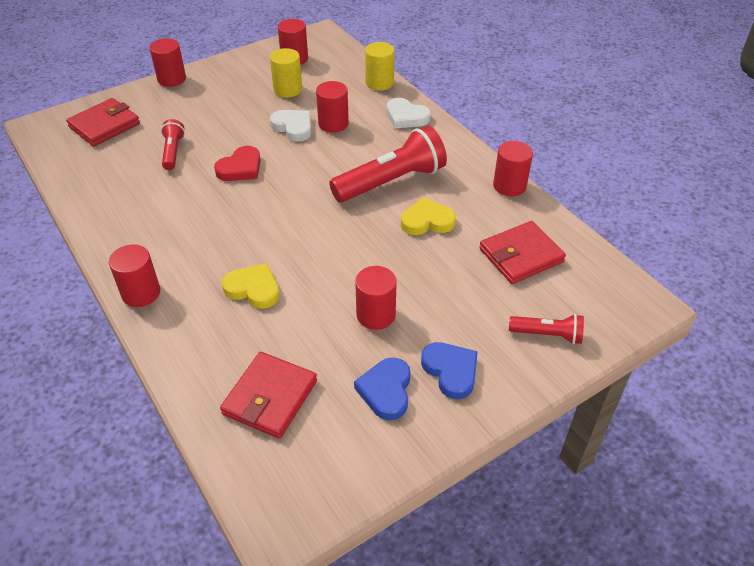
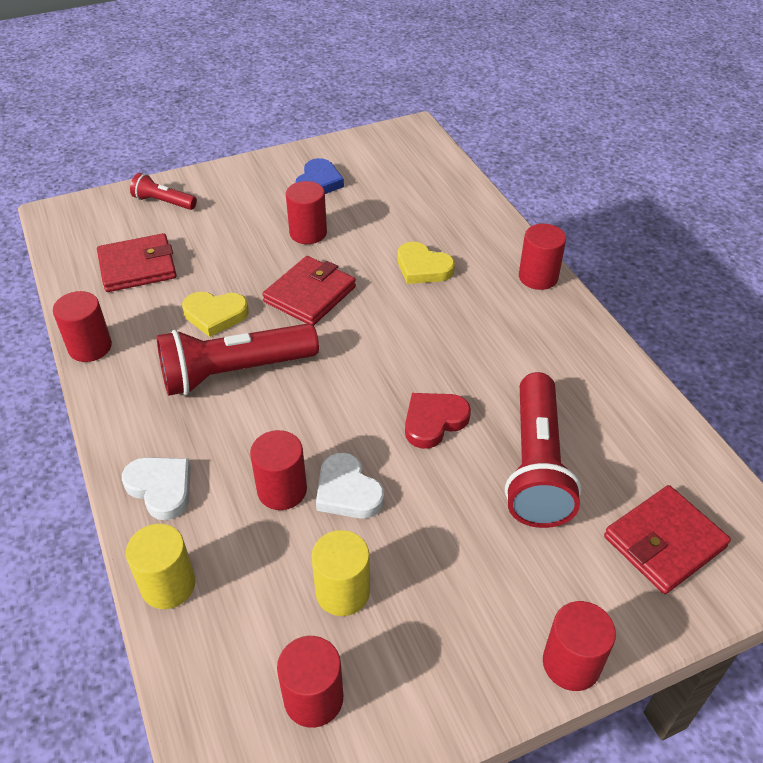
camera: 170 degrees left, 0 degrees up
(173, 152) = (536, 465): red flashlight -> red flashlight, size x1.95
(270, 397) = (412, 188): red wallet -> red wallet (310, 294)
(450, 371) = (261, 188): blue heart -> none

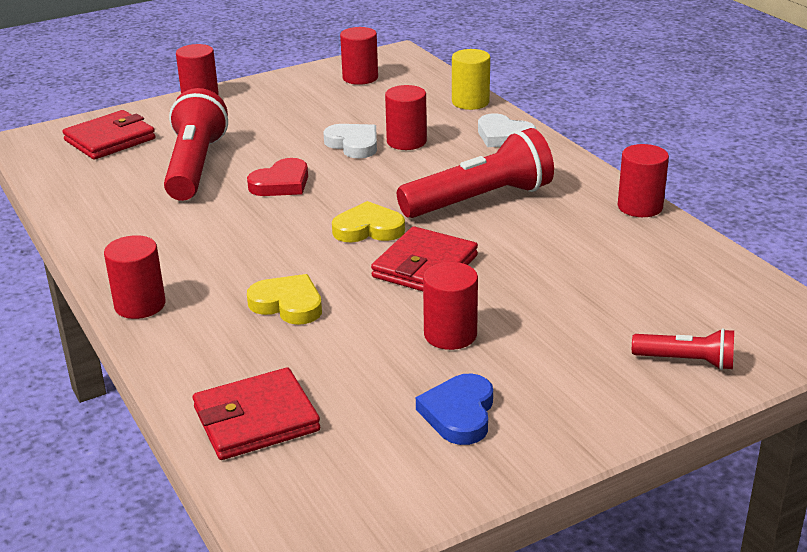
camera: 175 degrees right, 15 degrees down
(137, 267) = (652, 278): red wallet -> red wallet (256, 419)
(215, 315) = (526, 240): yellow heart -> yellow heart (368, 229)
(342, 592) = (349, 107): yellow cylinder -> none

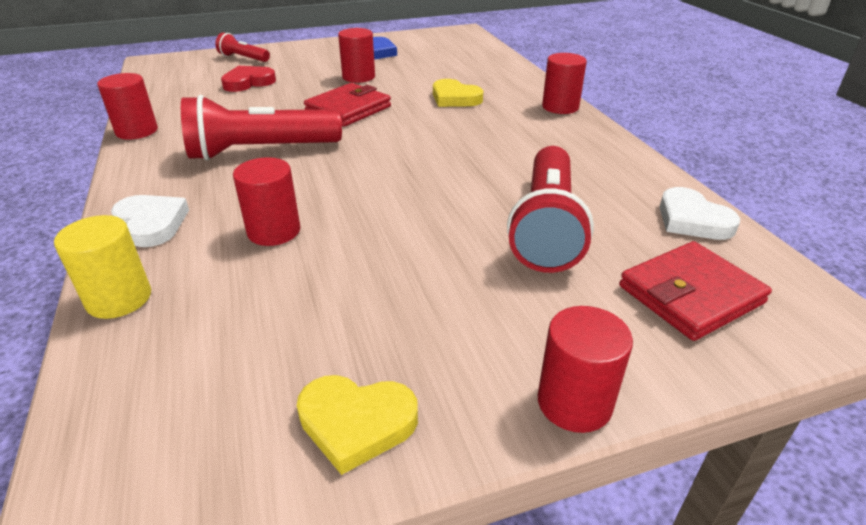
camera: 170 degrees left, 5 degrees up
(256, 419) = (479, 58): red wallet -> none
(281, 183) = (444, 190): red heart -> red heart (248, 82)
(353, 144) = (341, 235): white heart -> white heart (692, 220)
(360, 78) = (239, 416): red cylinder -> none
(368, 229) = (376, 138): yellow heart -> yellow heart (356, 423)

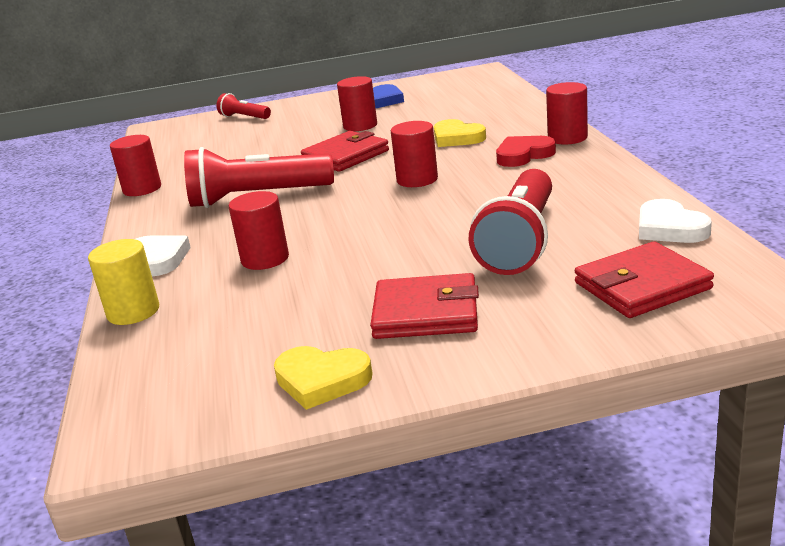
camera: 10 degrees right, 10 degrees down
(248, 82) = (248, 139): red heart -> red heart (523, 155)
(465, 319) = (426, 312): none -> red wallet
(574, 402) = (506, 362): red cylinder -> red cylinder (417, 179)

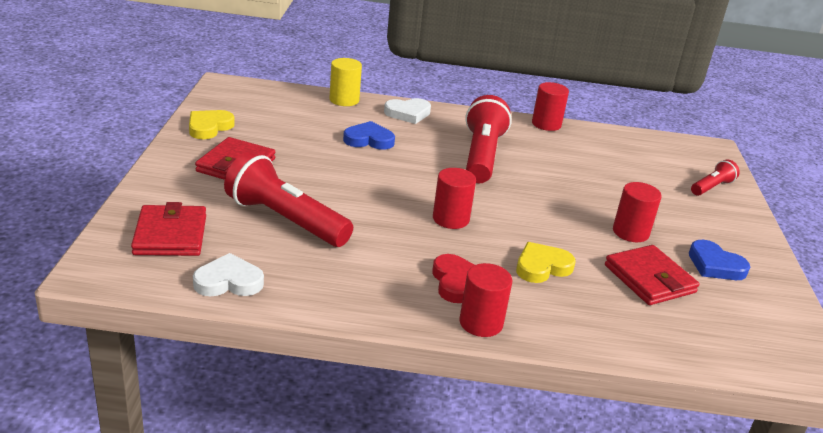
camera: 100 degrees right, 5 degrees up
(265, 259) = (369, 140): red cylinder -> blue heart
(345, 156) = (544, 205): red wallet -> red wallet (649, 279)

